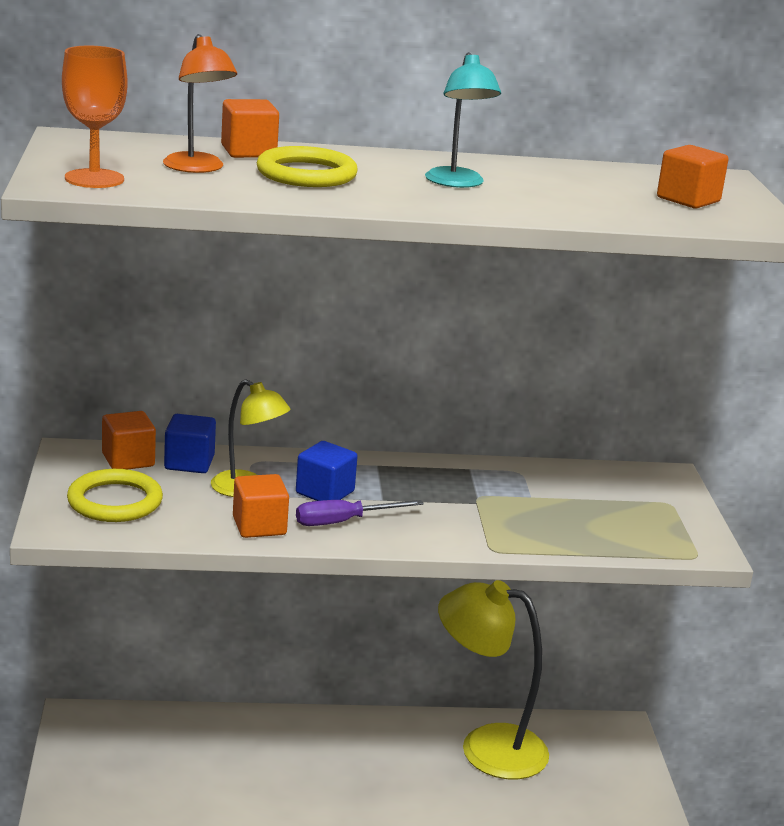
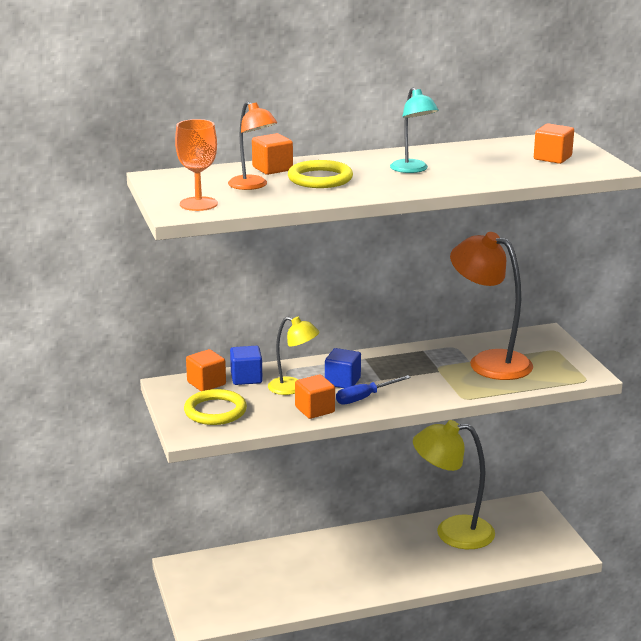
camera: 10 degrees left, 0 degrees up
(343, 522) = (365, 397): purple screwdriver -> blue screwdriver
(559, 503) = (489, 362): none -> orange lamp

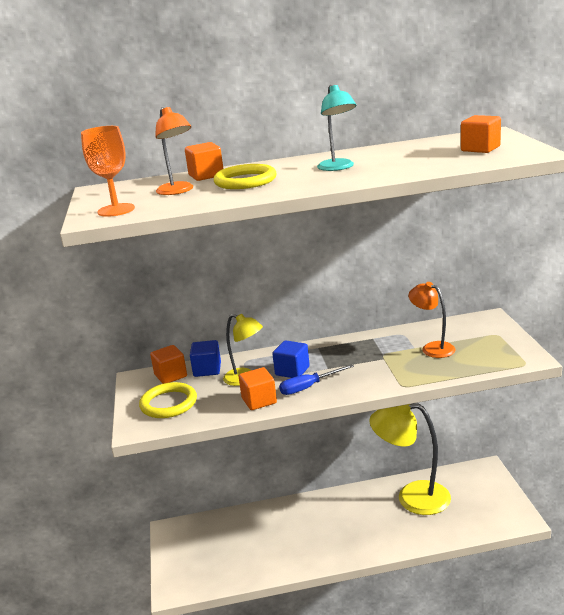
camera: 10 degrees right, 0 degrees up
(489, 362) = (432, 348): orange lamp -> orange lamp, size x0.56

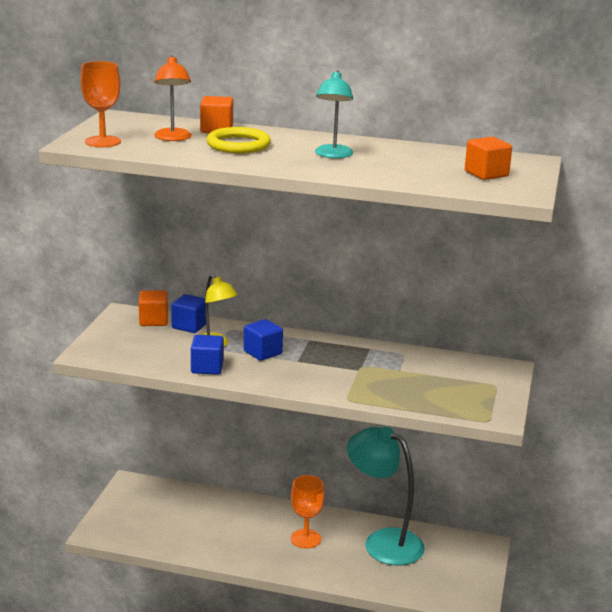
camera: 20 degrees right, 0 degrees up
(168, 403) = (129, 343): yellow ring -> none
(259, 401) = (207, 367): orange cube -> blue cube
(309, 387) = (262, 371): blue screwdriver -> none
(352, 519) = (305, 539): none -> orange goblet
(412, 497) = (383, 542): yellow lamp -> turquoise lamp
(432, 348) = (416, 376): orange lamp -> none

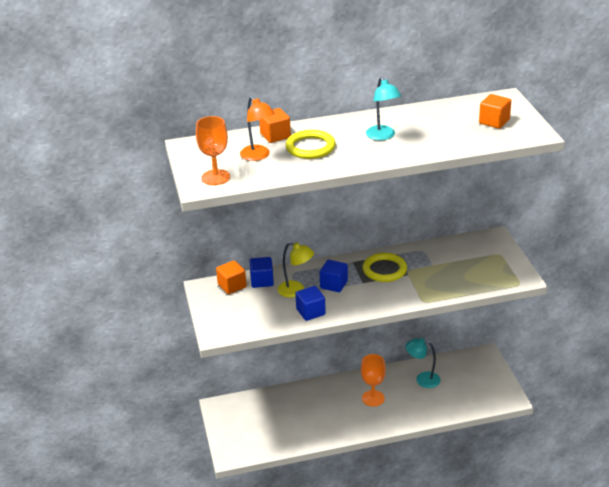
camera: 25 degrees left, 10 degrees up
(336, 357) = (384, 270): none -> yellow ring
(383, 542) = (422, 379): turquoise lamp -> turquoise lamp, size x0.56

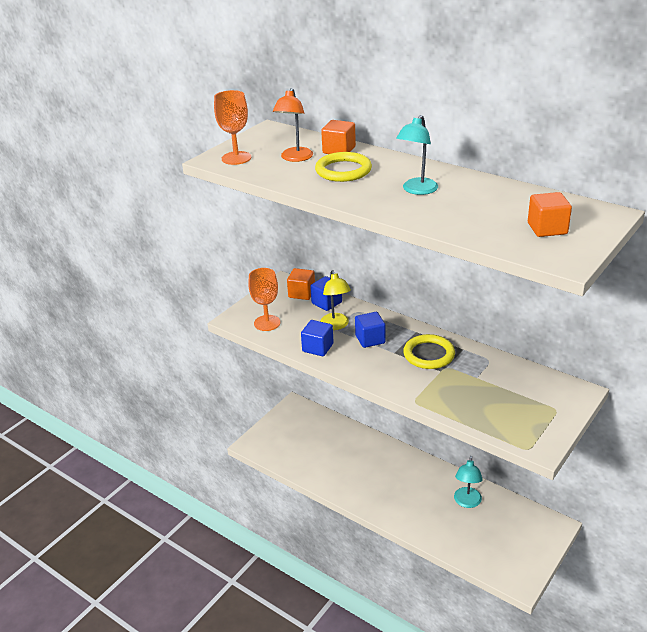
camera: 50 degrees right, 0 degrees up
(373, 398) = (405, 485): orange goblet -> orange goblet (267, 323)
(422, 379) = (467, 502): turquoise lamp -> turquoise lamp turned 135 degrees counterclockwise

